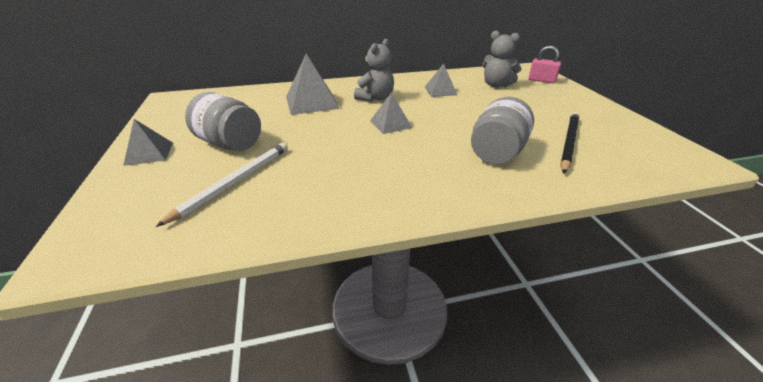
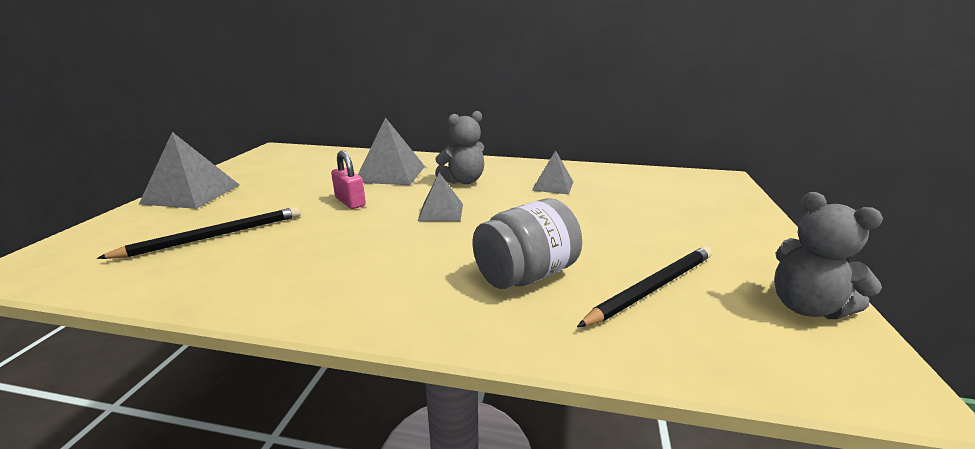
camera: 25 degrees right, 10 degrees down
(149, 153) = (191, 194): grey pyramid -> grey pyramid, size x1.64
(230, 144) = (262, 199): grey jar -> none
(234, 182) = (214, 236): white pencil -> black pencil
(496, 85) = (640, 191): grey teddy bear -> grey teddy bear (805, 307)
(541, 80) = (720, 196): pink padlock -> pink padlock (350, 202)

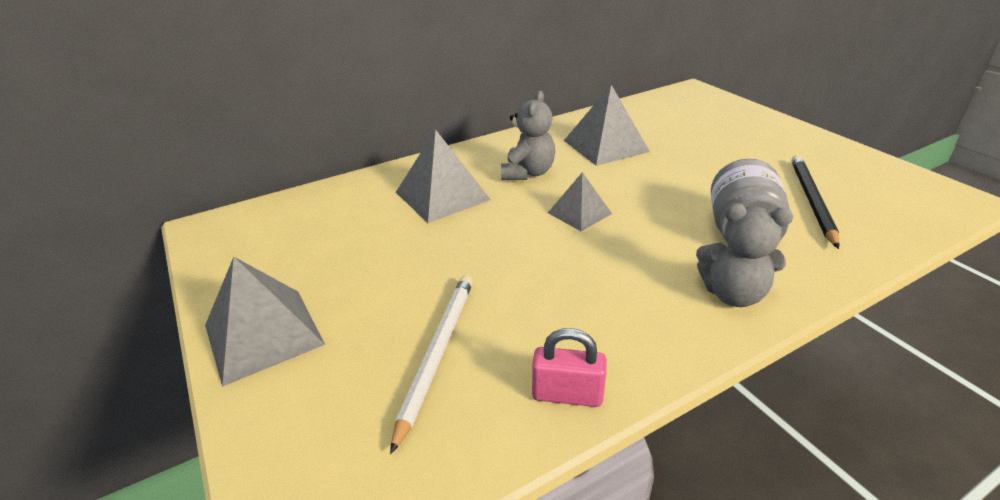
camera: 40 degrees left, 10 degrees up
(214, 236) = (436, 354): black pencil -> white pencil
(350, 202) = (479, 245): pink padlock -> pink padlock (567, 394)
(553, 186) = (605, 146): grey pyramid -> grey pyramid, size x1.64
(805, 307) = (881, 173): grey teddy bear -> grey teddy bear (733, 294)

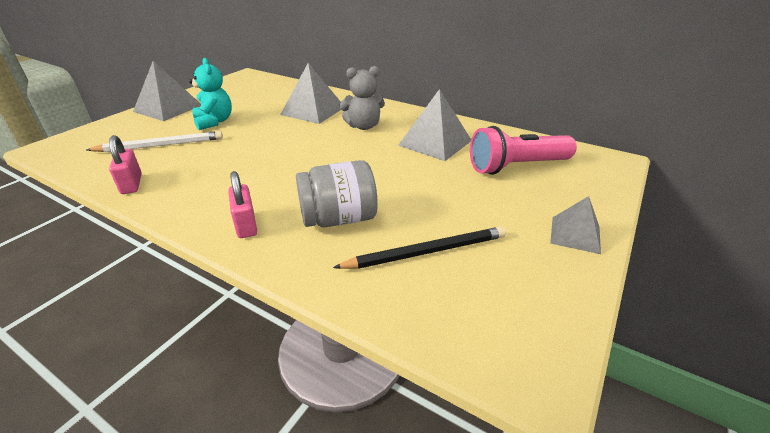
camera: 60 degrees right, 0 degrees up
(392, 286) = (214, 122): none -> turquoise teddy bear
(579, 213) = (322, 152): grey pyramid -> grey pyramid (575, 234)
(681, 125) = (516, 166): none -> pink flashlight
(733, 294) = (246, 225): grey teddy bear -> pink padlock

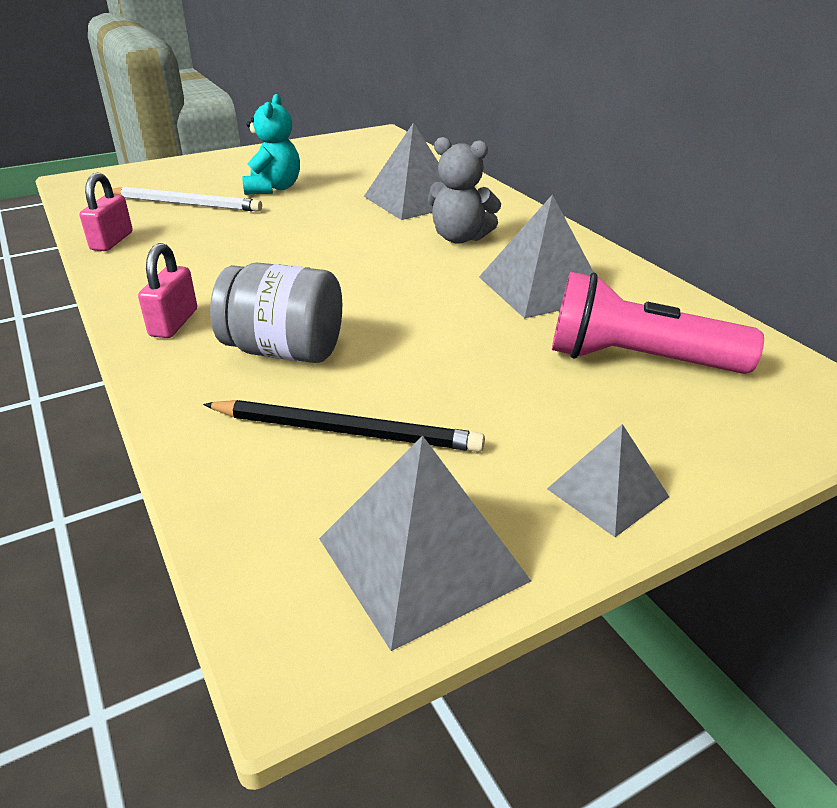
camera: 30 degrees right, 0 degrees up
(168, 108) = (240, 160): grey pyramid -> grey pyramid (421, 559)

